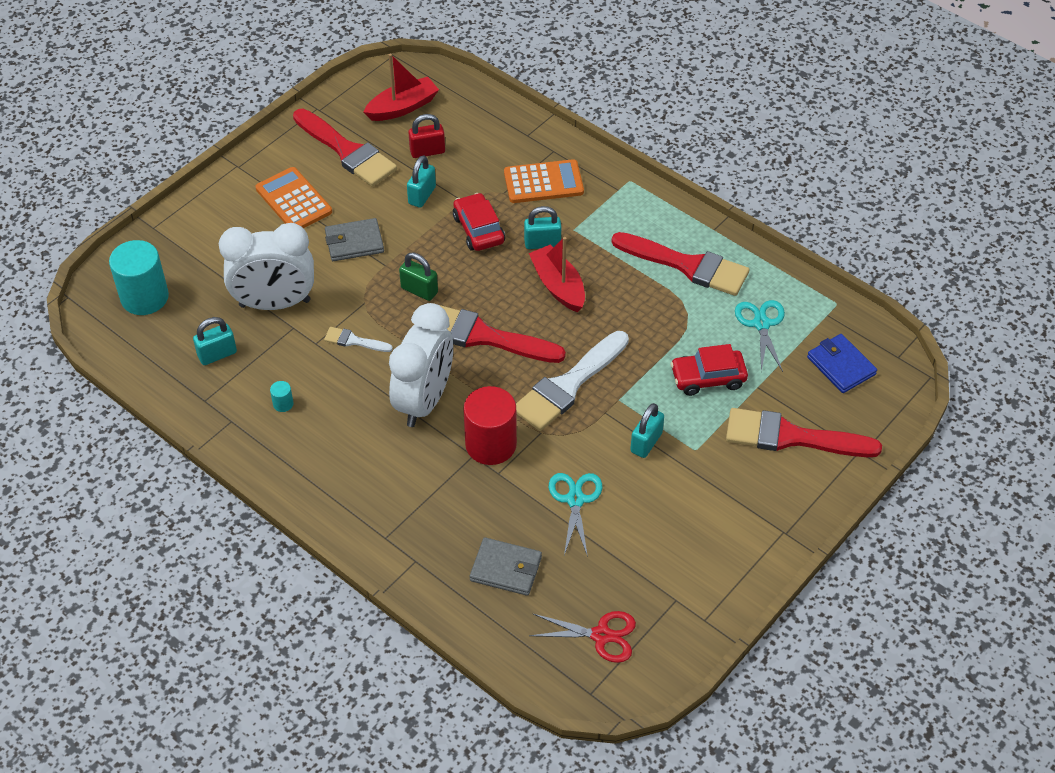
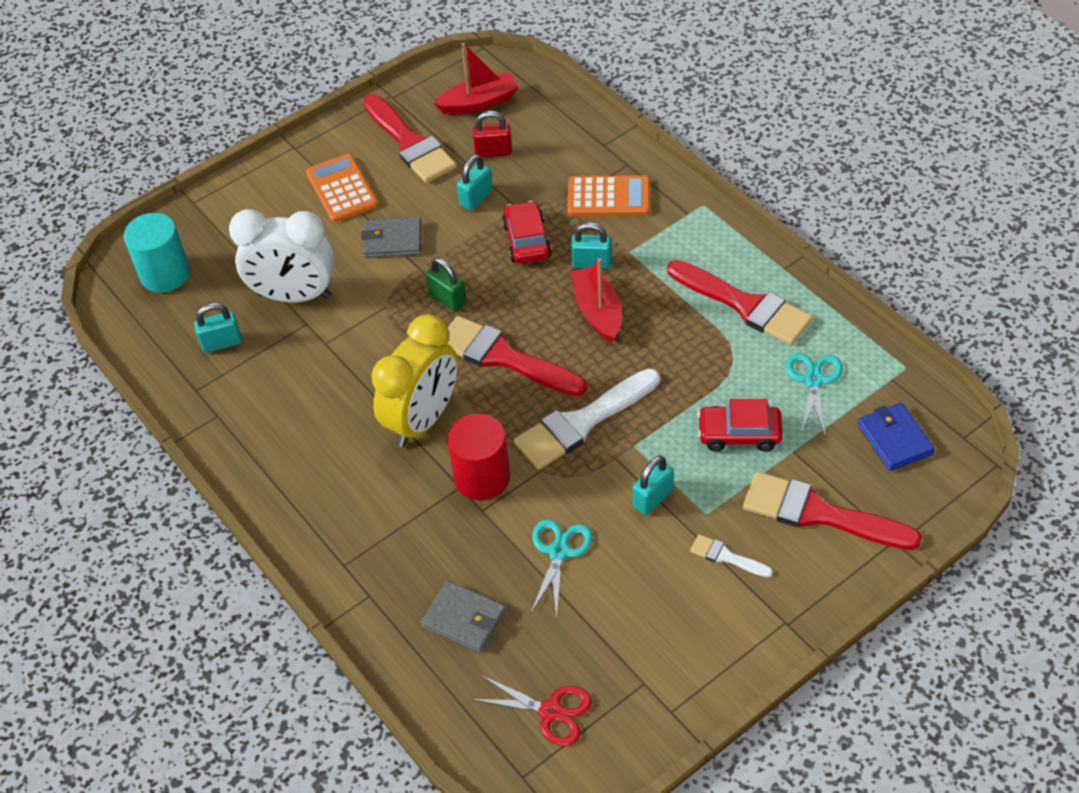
camera: 15 degrees right, 0 degrees up
(283, 404) = (275, 404): turquoise cylinder -> none
(354, 341) = (365, 345): white brush -> white brush (726, 556)
(424, 401) = (423, 420): white clock -> yellow clock

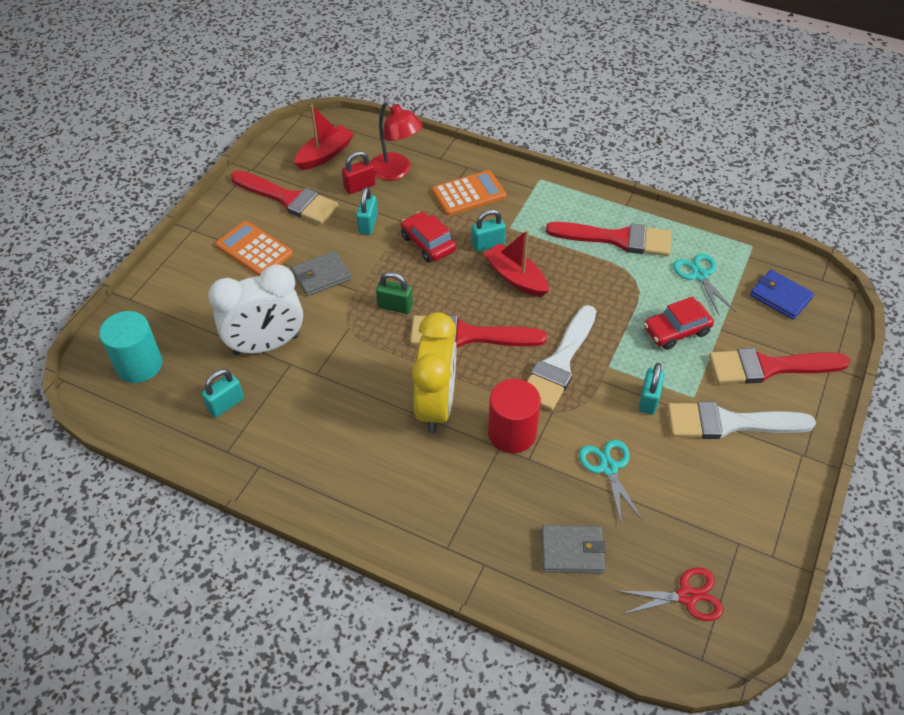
camera: 30 degrees left, 0 degrees up
(544, 146) = (396, 171): none -> red lamp
(726, 556) = (729, 423): white brush -> white brush, size x2.13

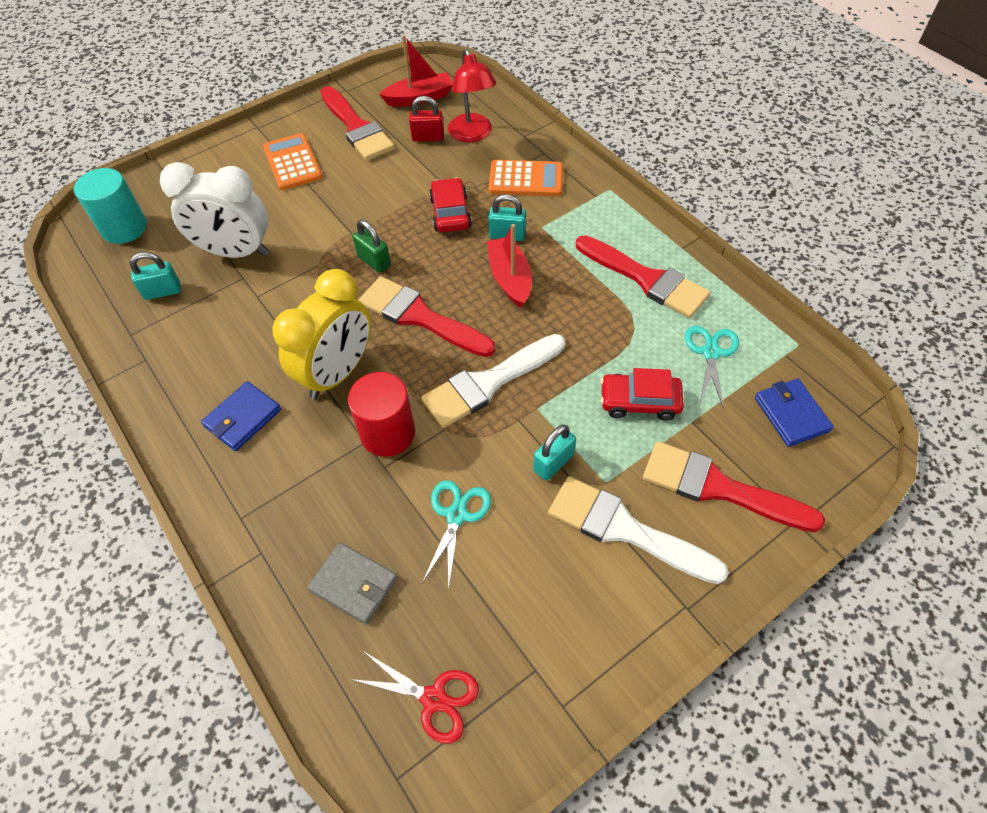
camera: 30 degrees right, 5 degrees up
(321, 276) = (331, 207): grey wallet -> none
(368, 224) = (409, 175): turquoise padlock -> none
(386, 474) = (243, 418): none -> blue wallet

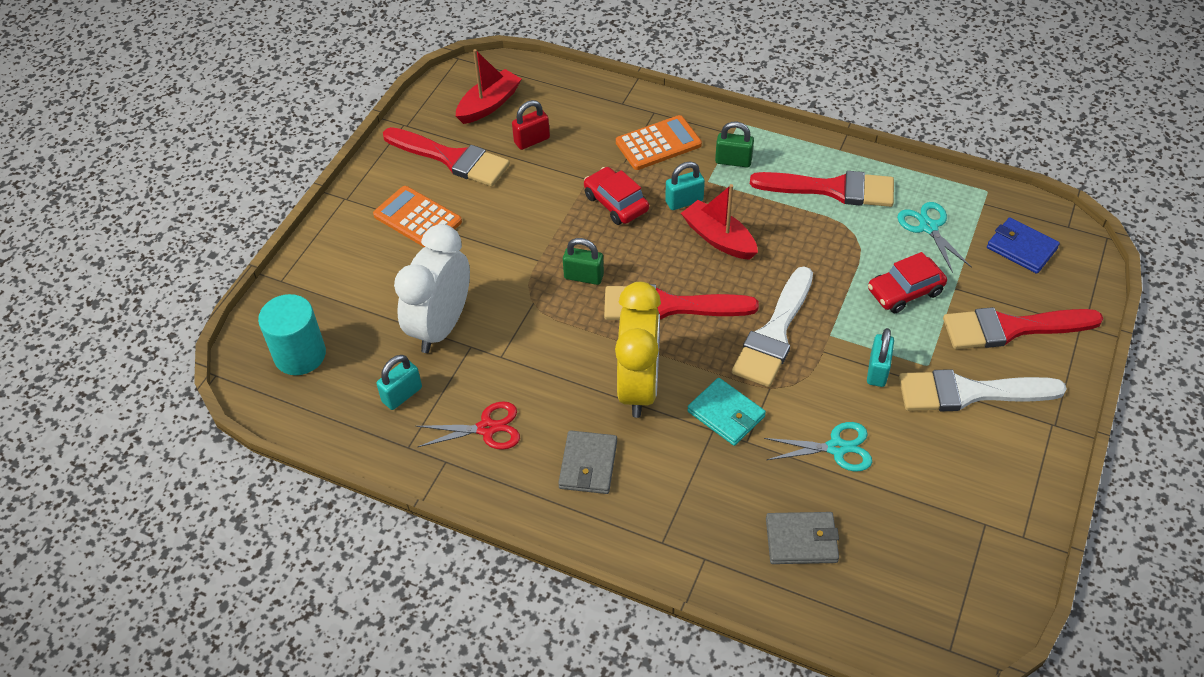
camera: 30 degrees left, 5 degrees down
(236, 252) = (441, 326): white clock -> white clock turned 135 degrees clockwise
(243, 418) = (588, 464): blue wallet -> grey wallet
(387, 433) = (726, 414): red cylinder -> turquoise wallet
(434, 698) = (930, 584): red scissors -> red scissors (487, 428)
(456, 515) = (836, 448): turquoise scissors -> turquoise scissors turned 105 degrees clockwise
(472, 135) = (573, 121): red lamp -> none
(577, 219) = (733, 161): none -> green padlock

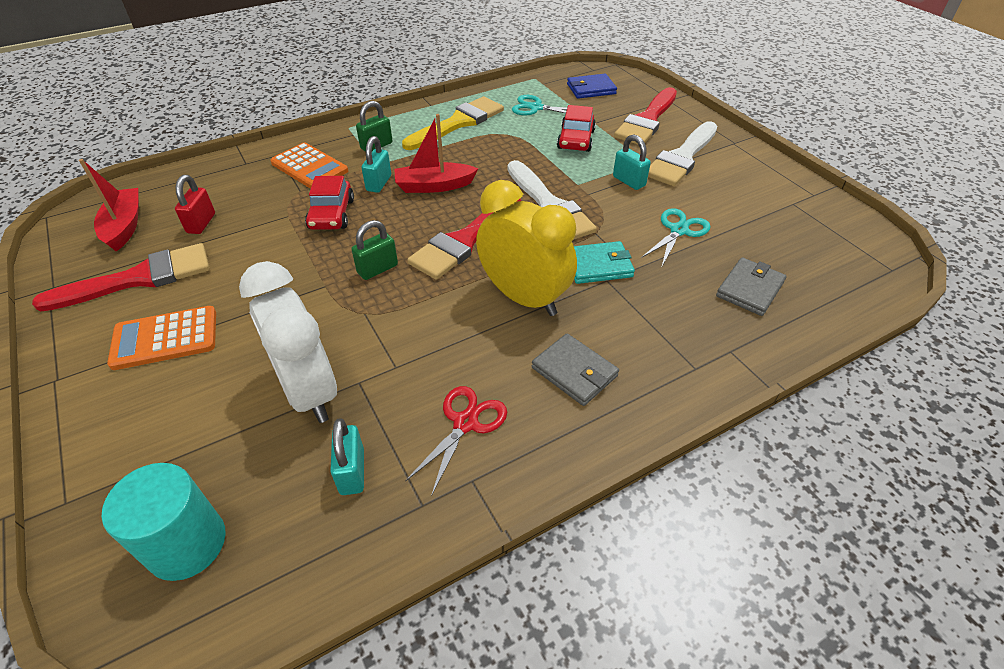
camera: 55 degrees left, 5 degrees down
(616, 203) = (331, 214): red car -> red car turned 90 degrees counterclockwise
(658, 144) = (309, 167): orange calculator -> orange calculator turned 120 degrees clockwise
(832, 189) = (458, 123): red brush -> yellow brush

